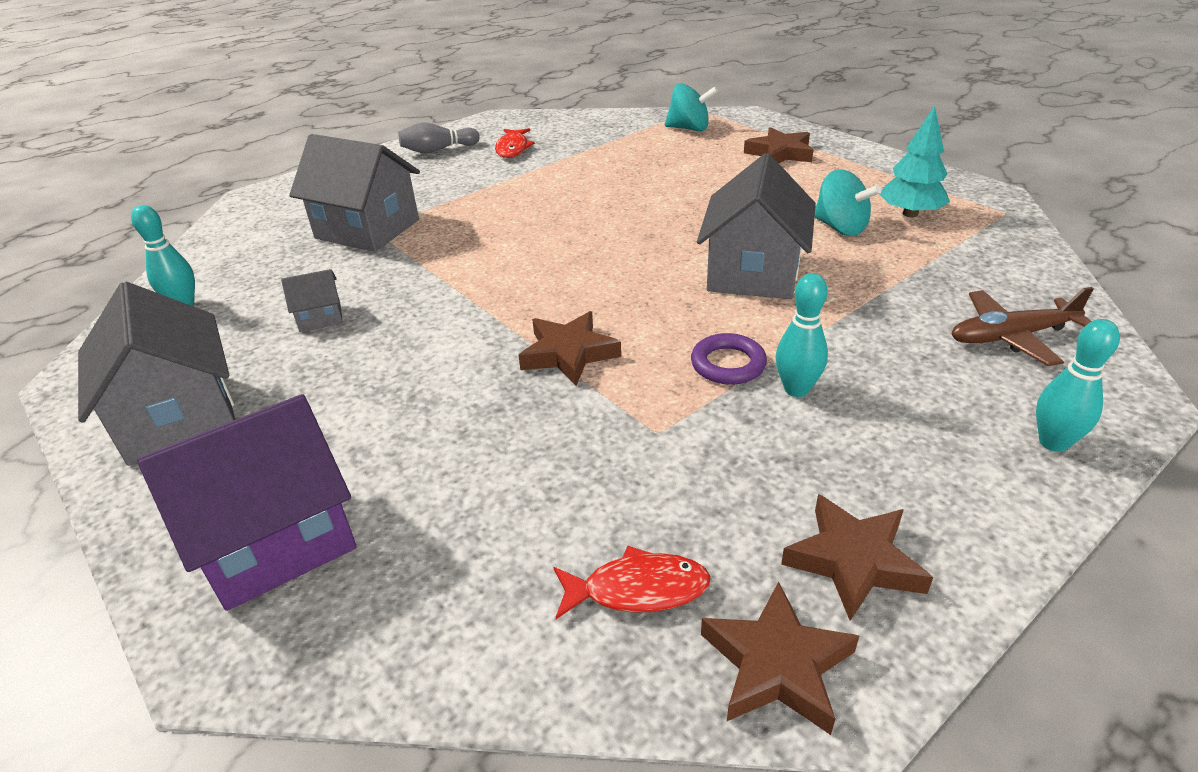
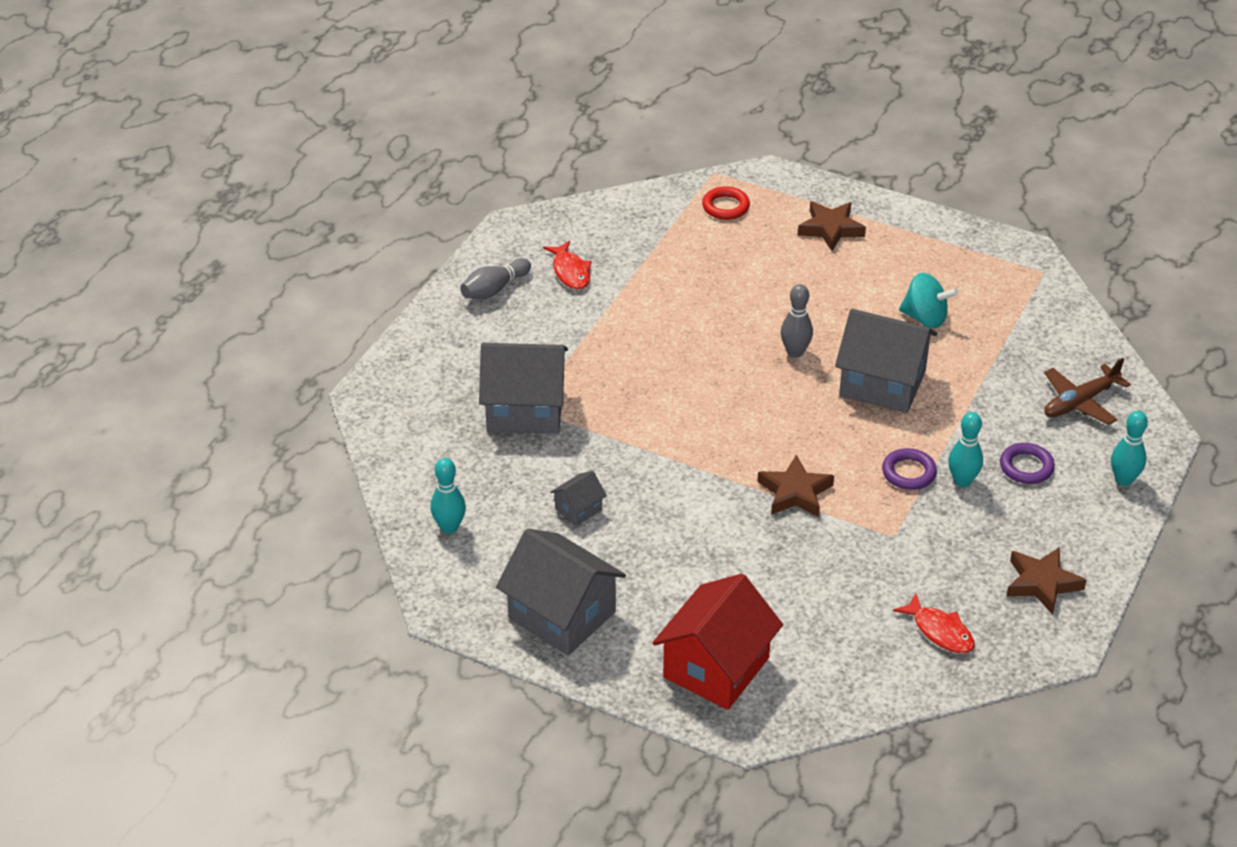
camera: 25 degrees left, 5 degrees up
(276, 540) = (716, 667): purple house -> red house
(638, 589) = (940, 631): red fish -> red fish turned 75 degrees clockwise
(673, 231) = (795, 352): none -> grey bowling pin
(689, 129) = (725, 207): turquoise spinning top -> red ring
(753, 273) = (882, 383): grey house -> grey house turned 60 degrees counterclockwise
(777, 665) = (1027, 645): brown star -> none
(899, 393) = (1026, 467): none -> purple ring
(910, 214) = (972, 289): turquoise tree -> none

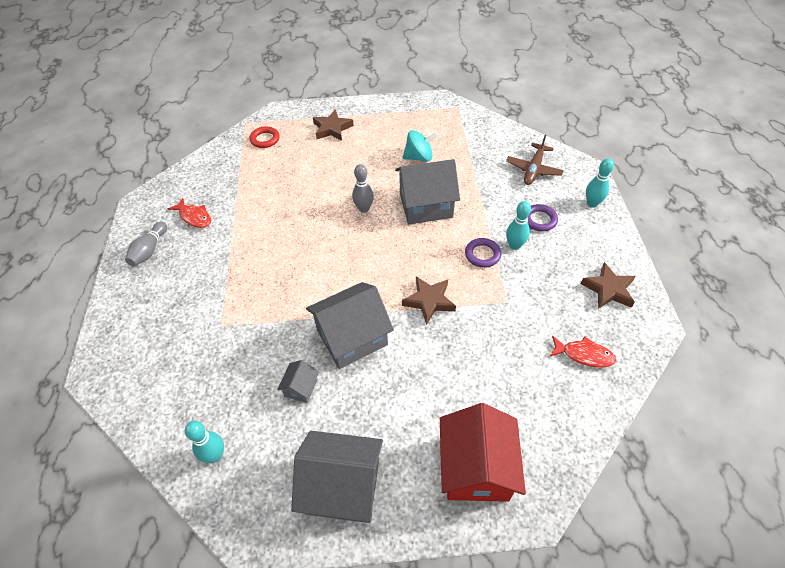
camera: 30 degrees left, 10 degrees up
(525, 409) = (219, 328): grey house -> grey house (352, 337)

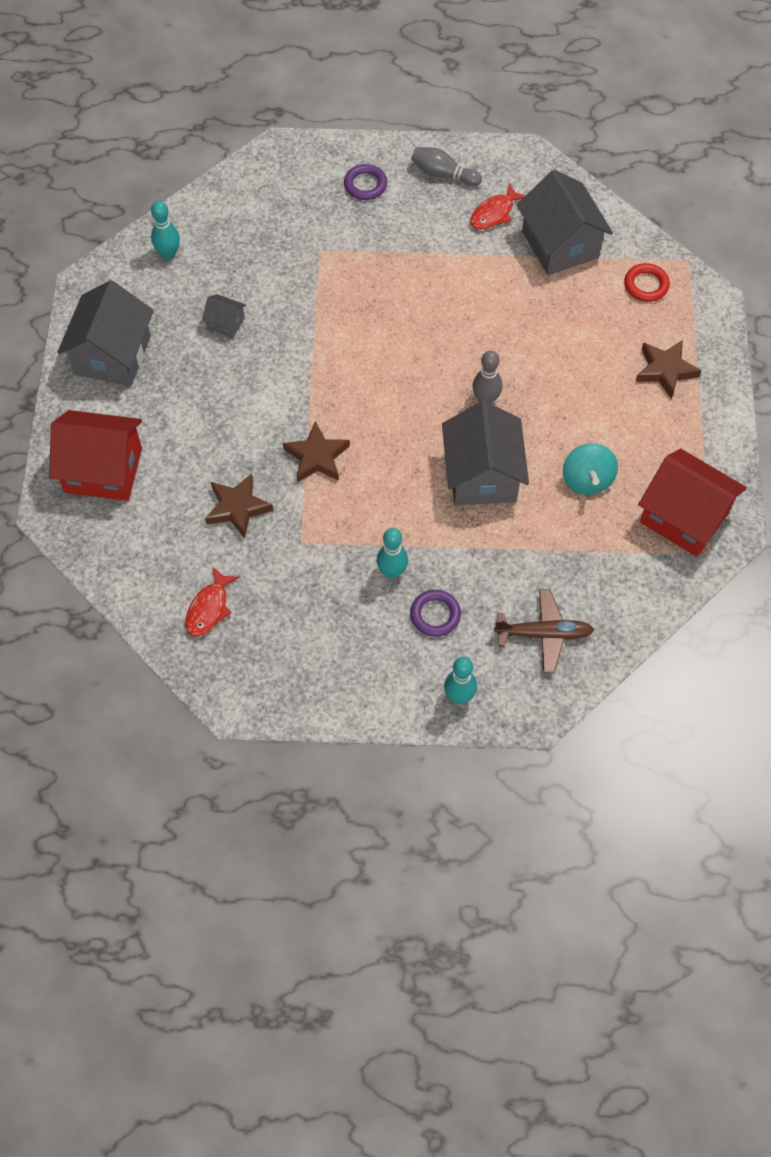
camera: 95 degrees right, 10 degrees up
(352, 337) = (279, 373): grey house -> grey house (560, 244)
(436, 118) = (684, 517): none -> red house
(482, 254) = (381, 529): purple ring -> purple ring (365, 185)
(533, 169) = (544, 634): brown plane -> brown plane turned 150 degrees clockwise
(608, 289) = (299, 667): brown star -> brown star (237, 508)

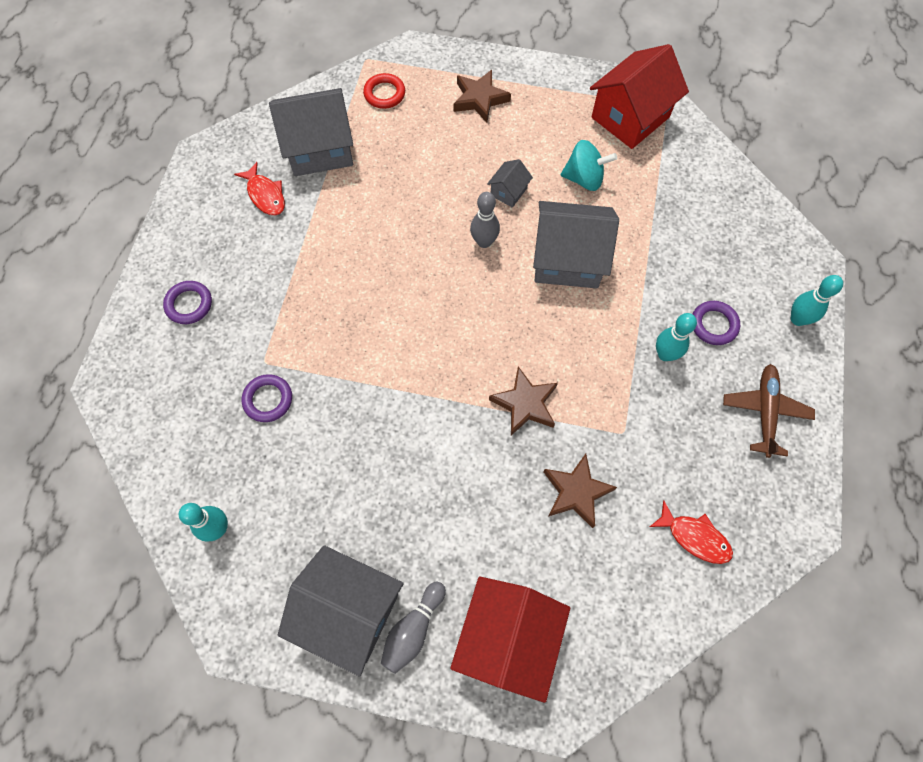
camera: 80 degrees left, 5 degrees up
(226, 323) = (335, 474): grey house -> grey house (508, 192)
(285, 262) = (268, 399): none -> purple ring
(443, 174) = (201, 230): grey bowling pin -> grey bowling pin (413, 629)
(544, 634) = (737, 241): brown plane -> brown plane (765, 412)

